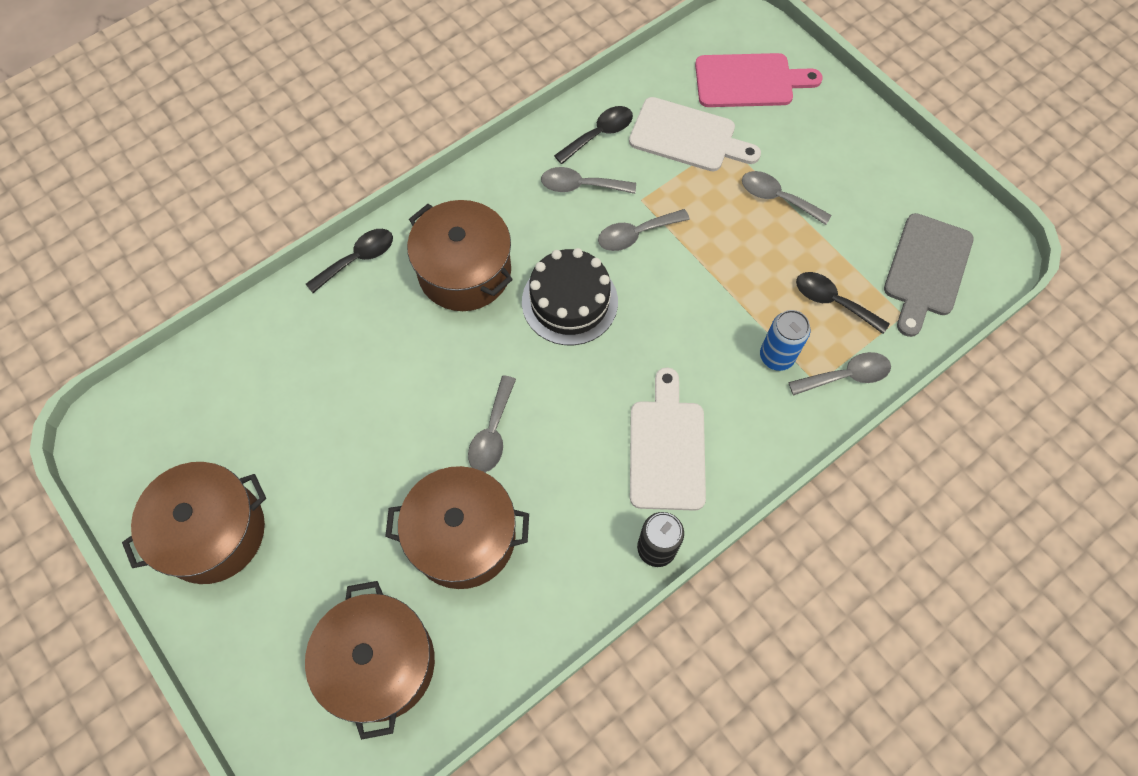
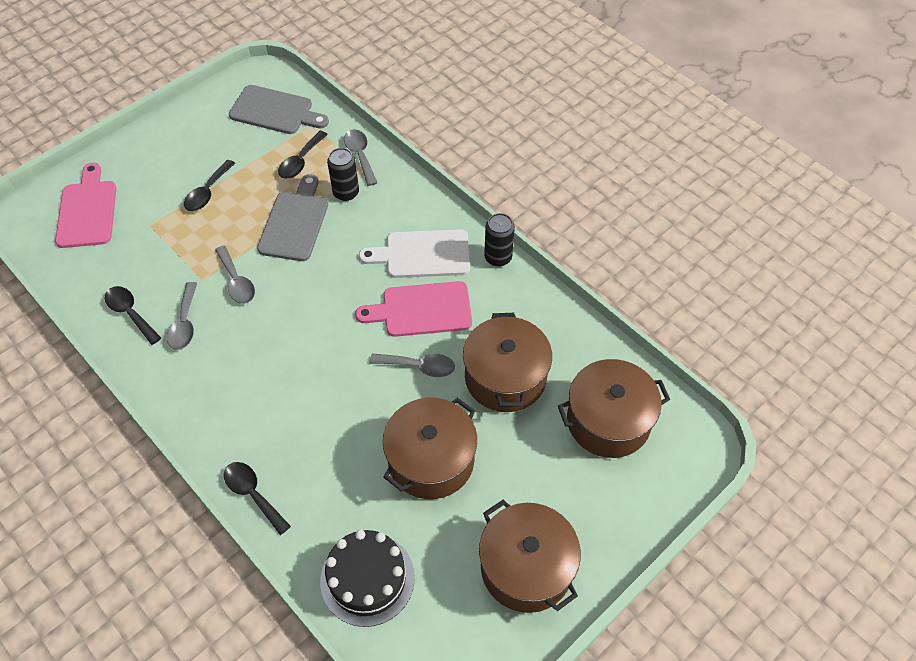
camera: 95 degrees left, 10 degrees down
(464, 271) = (269, 403): brown pot -> brown pot (431, 460)
(569, 301) = (300, 323): black cake -> black cake (367, 579)
(576, 441) = (422, 310): none -> pink cutting board
(687, 136) = (140, 250): white cutting board -> none
(726, 295) = (295, 222): none -> grey cutting board
(776, 356) = (346, 193): blue can -> black can
(777, 198) = (207, 192): grey spoon -> black spoon

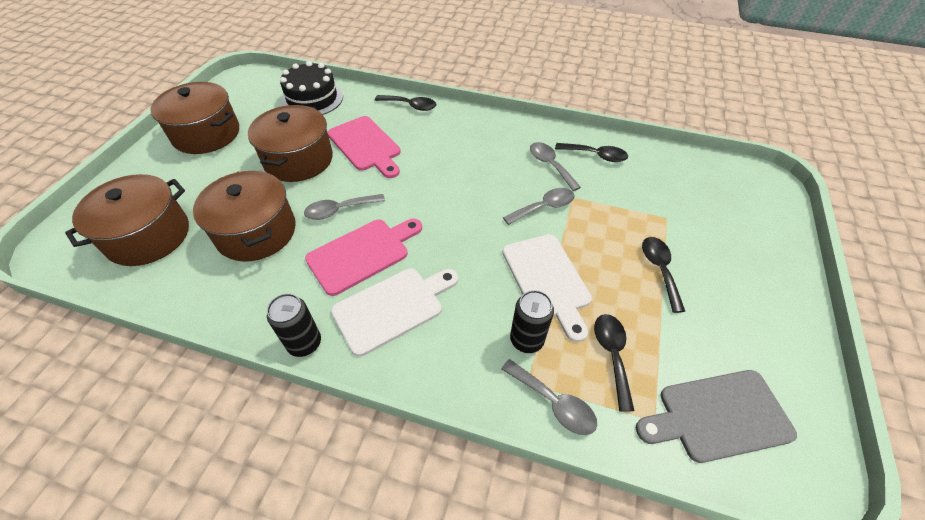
camera: 150 degrees right, 5 degrees down
(87, 211) = (729, 205): pink cutting board -> pink cutting board (366, 145)
(237, 282) = (544, 207): grey spoon -> grey spoon turned 120 degrees clockwise
(295, 222) = (547, 280): grey cutting board -> white cutting board

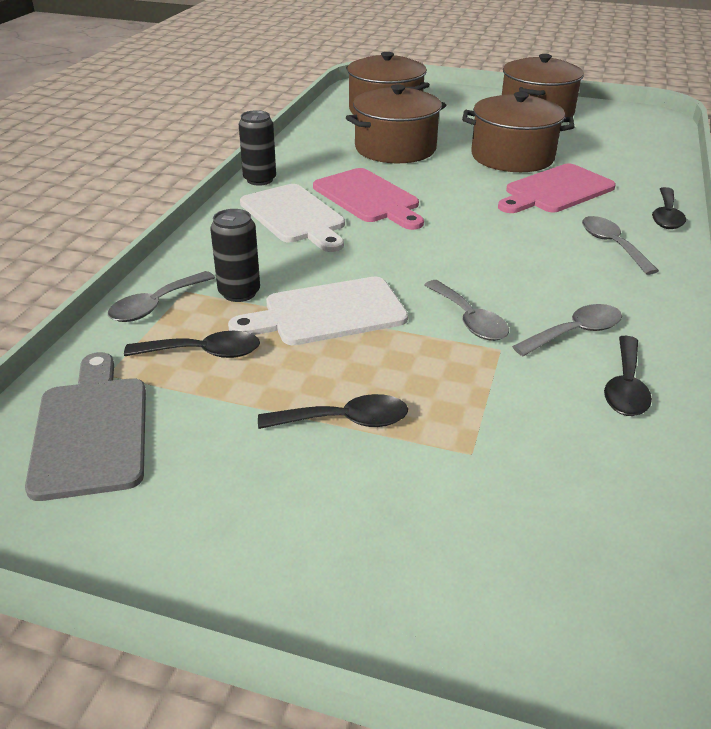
camera: 90 degrees right, 15 degrees down
(312, 99) = (637, 154): black cake -> none
(339, 210) = (433, 183): grey spoon -> grey spoon (612, 245)

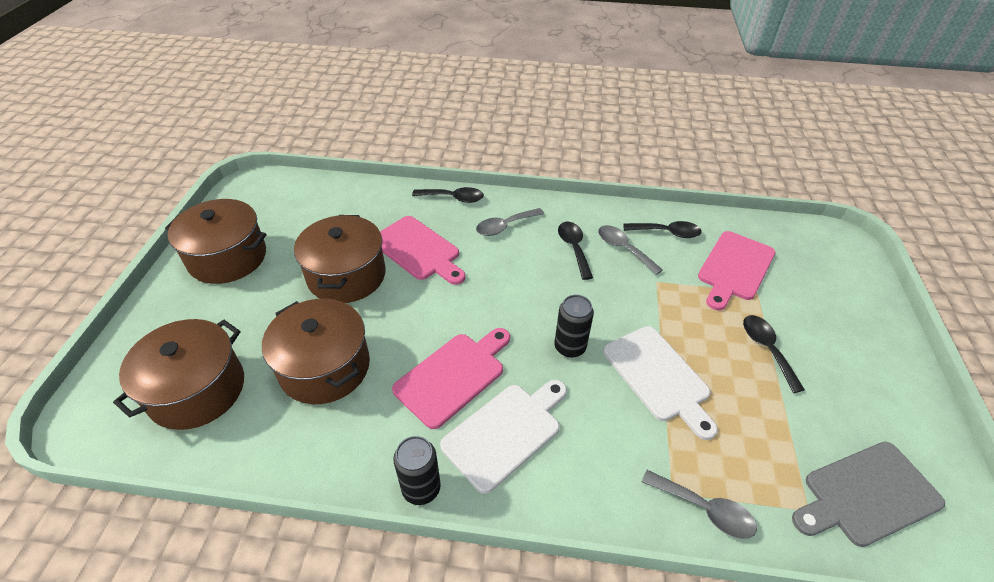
camera: 100 degrees left, 10 degrees up
(204, 353) = (747, 448): black spoon -> black spoon (574, 248)
(239, 293) = (657, 445): black can -> black can (570, 347)
(469, 320) = (631, 296): grey spoon -> none
(534, 444) = (735, 268): none -> pink cutting board

